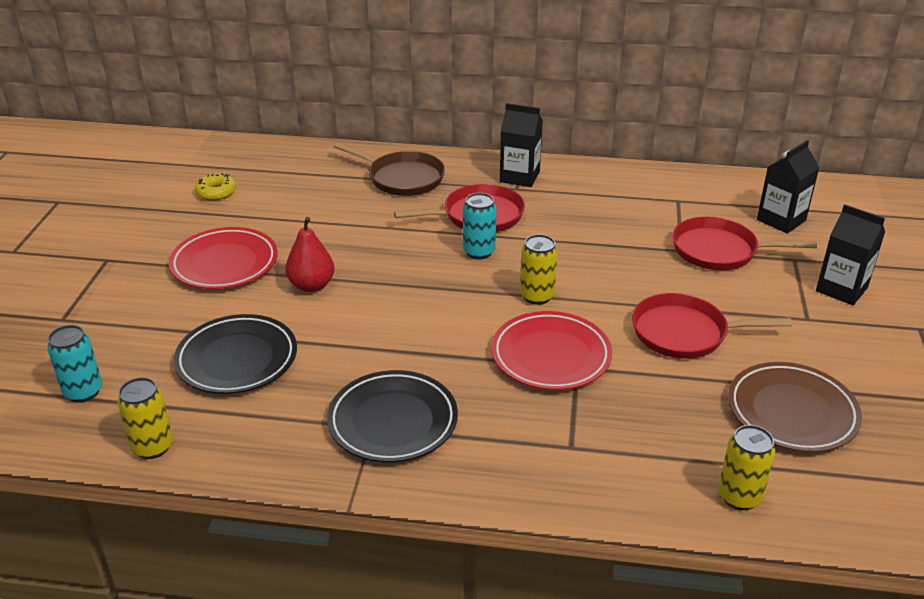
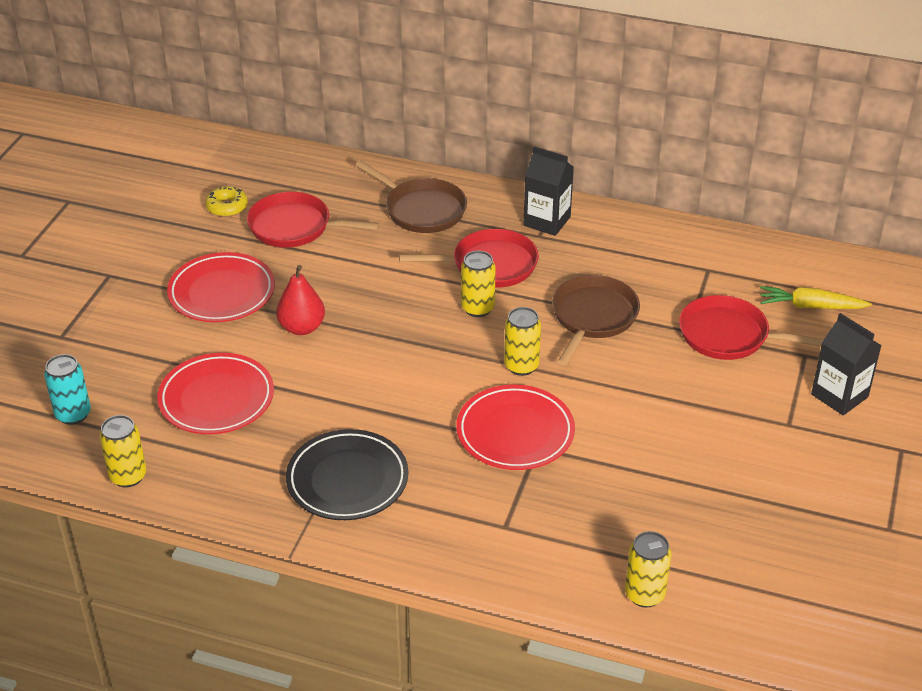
camera: 10 degrees right, 5 degrees up
(237, 359) = (216, 399): black plate -> red plate
(479, 252) = (477, 308): turquoise can -> yellow can
(589, 248) = (592, 317): none -> brown pan
(685, 333) = (656, 424): red pan -> red pan (295, 227)
(781, 220) = (811, 306): black carton -> yellow carrot
(792, 412) = (729, 520): brown plate -> none

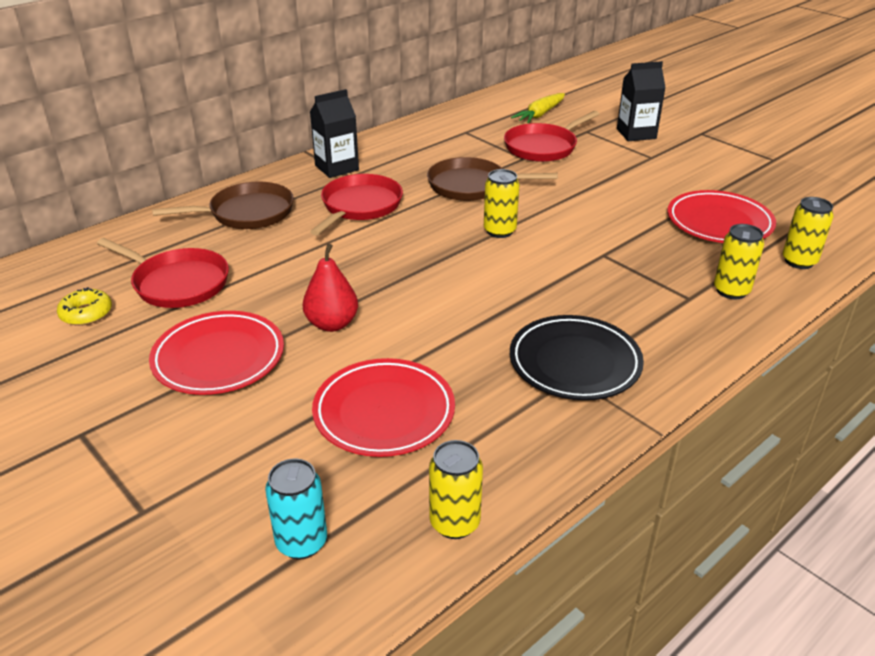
camera: 60 degrees left, 5 degrees down
(295, 227) = (177, 283): red pan -> red pan turned 105 degrees counterclockwise
(477, 308) = (408, 228): yellow can -> yellow can (731, 291)
(515, 432) = (578, 258): red plate -> red plate (719, 222)
(592, 317) = (472, 186): brown pan -> brown pan turned 45 degrees counterclockwise

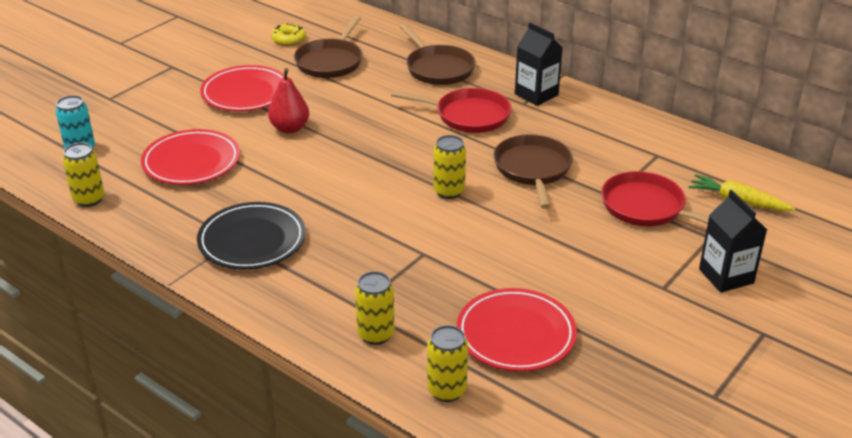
camera: 80 degrees right, 0 degrees up
(177, 283) = (330, 61): red pan -> brown pan

